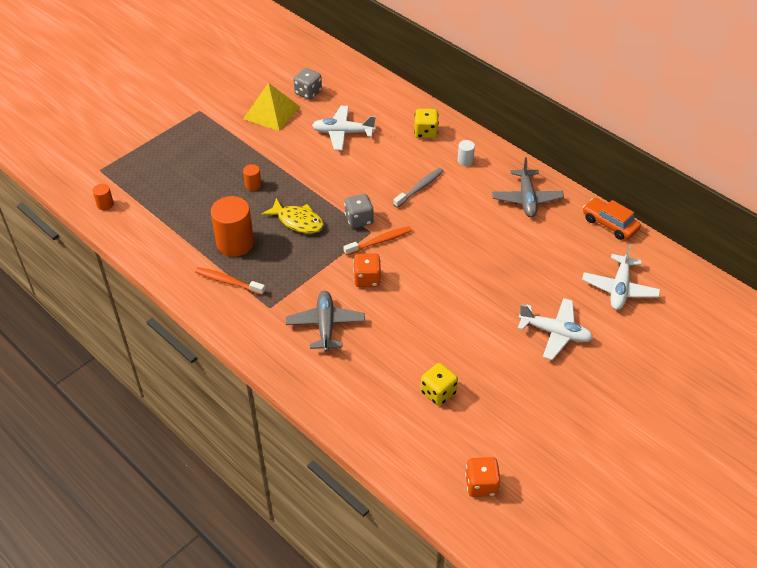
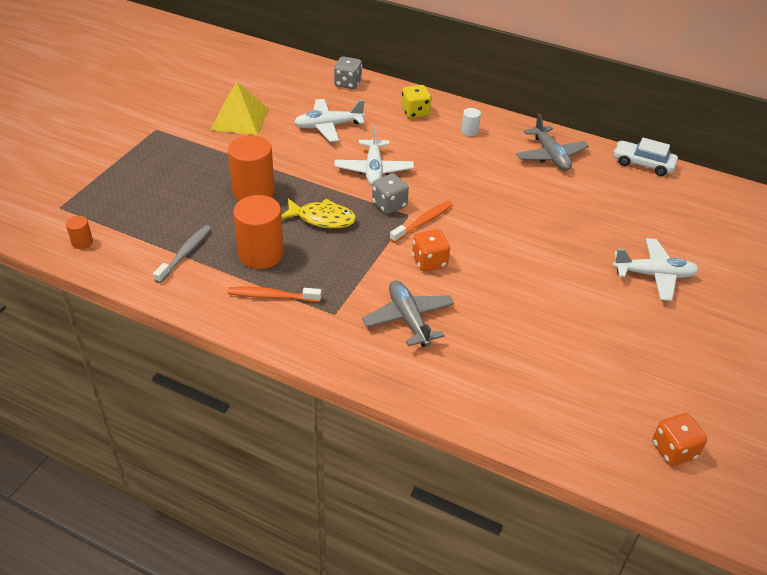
camera: 20 degrees left, 5 degrees down
(253, 185) = (253, 192): orange cylinder -> orange cylinder, size x2.17
(308, 92) = (271, 95): grey dice -> grey dice (347, 83)
(420, 188) = (437, 164): grey toothbrush -> grey toothbrush (185, 253)
(438, 392) = (570, 362): yellow dice -> none
(609, 224) = (643, 164): orange car -> white car
(619, 288) = (689, 220): white plane -> white plane (373, 170)

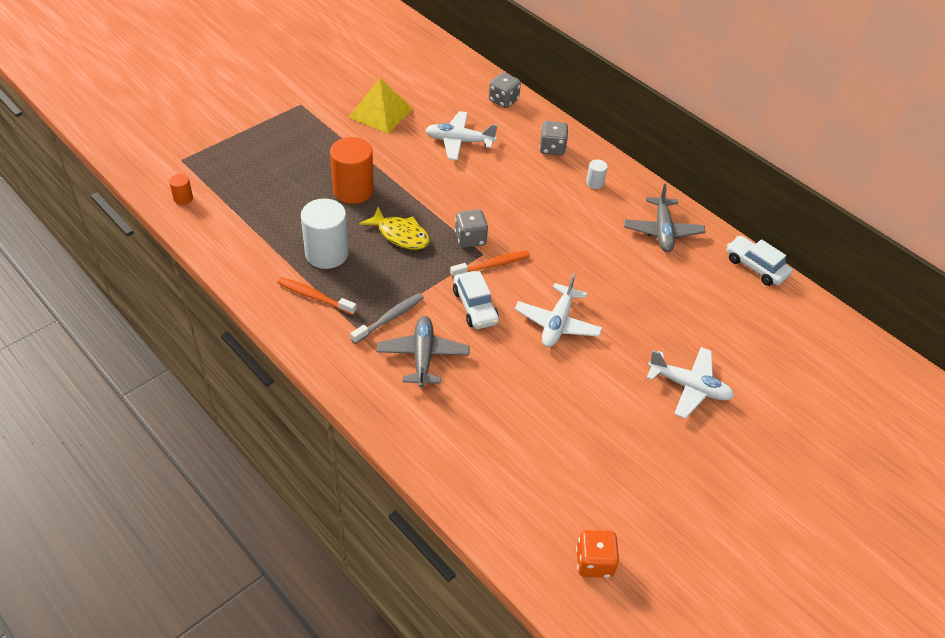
camera: 20 degrees right, 5 degrees up
(185, 253) = (262, 234): grey toothbrush -> grey toothbrush (390, 318)
(261, 254) = (327, 253): orange cylinder -> white cylinder
(373, 170) = (476, 198): white plane -> white plane (557, 323)
(415, 112) = (552, 148): yellow dice -> grey dice
(429, 262) = (475, 306): orange dice -> white car

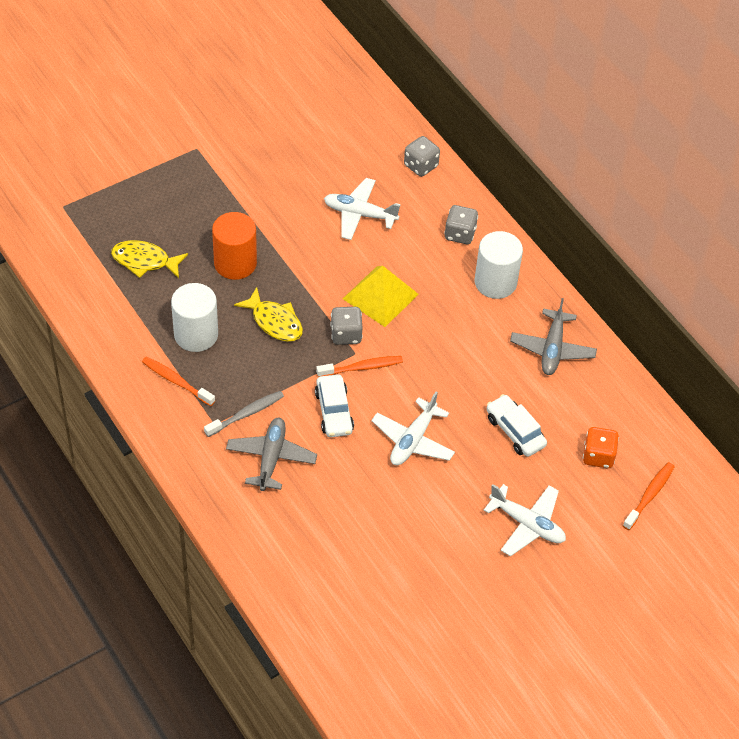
camera: 10 degrees right, 5 degrees up
(183, 198) = (60, 254): orange cylinder -> none
(266, 197) = (145, 261): none -> yellow fish
(381, 113) = (282, 168): yellow pyramid -> yellow pyramid (380, 296)
(594, 183) = (495, 282): white cylinder -> white cylinder, size x2.17
(594, 562) = (386, 678): orange dice -> orange dice (598, 456)
(756, 267) = (640, 402): white car -> white car (515, 431)
(794, 346) = (649, 495): none -> orange toothbrush

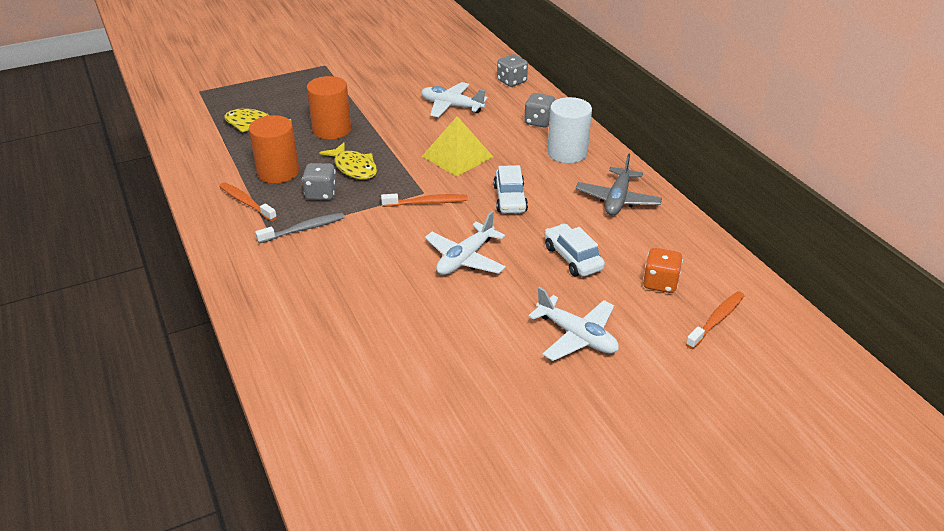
camera: 10 degrees right, 15 degrees down
(196, 334) = (278, 172): white cylinder -> orange cylinder
(271, 458) = (316, 263): grey plane -> none
(334, 412) = (390, 232): white car -> white car (510, 199)
(346, 334) = (418, 179): grey dice -> grey dice (321, 194)

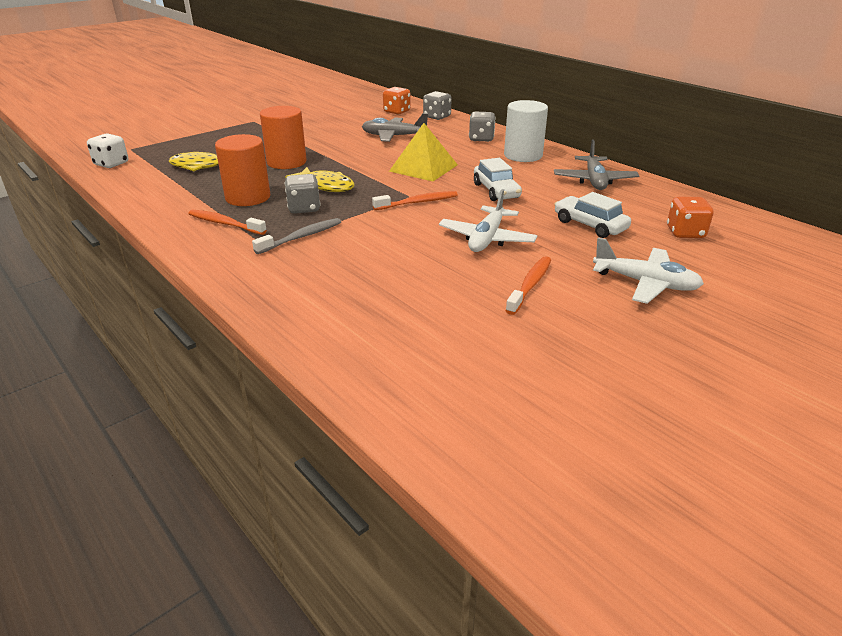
camera: 15 degrees left, 5 degrees down
(176, 110) = (111, 164): none -> white dice
(451, 106) = (393, 136): white plane -> grey plane
(474, 68) = (397, 112): none -> orange dice
(716, 320) = (760, 252): orange toothbrush -> orange toothbrush (530, 285)

